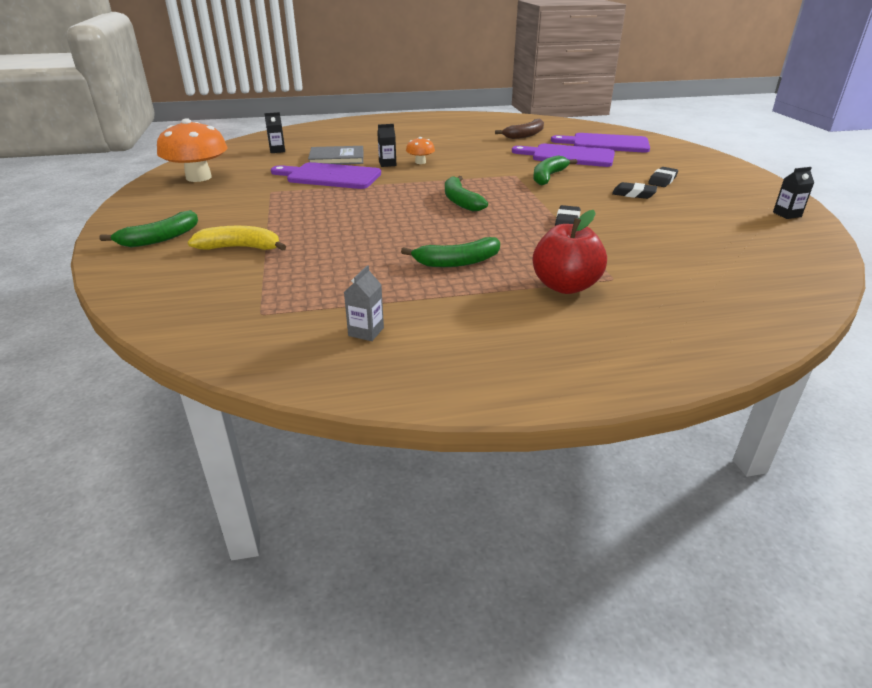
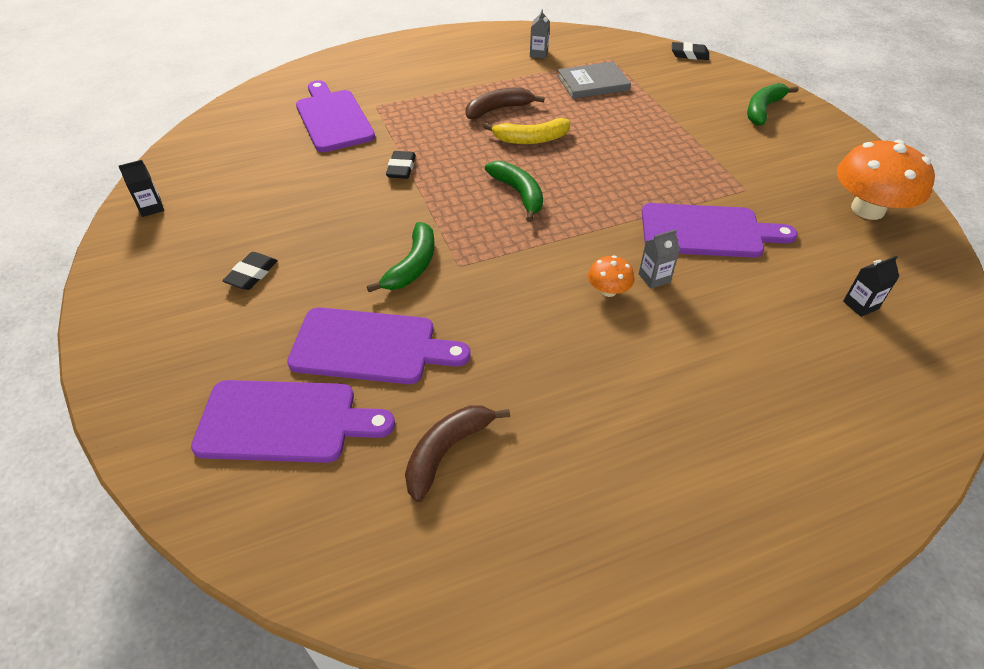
camera: 170 degrees right, 15 degrees up
(240, 248) = (684, 106): yellow banana -> yellow banana (531, 139)
(336, 158) = (743, 288): grey book -> grey book (593, 83)
(387, 164) = (654, 278): black carton -> grey carton
(457, 262) = (498, 109): green banana -> brown banana
(565, 286) = (414, 95): red apple -> none
(633, 194) = (308, 232): black eraser -> black eraser (689, 54)
(661, 268) = (333, 118): none -> purple cutting board

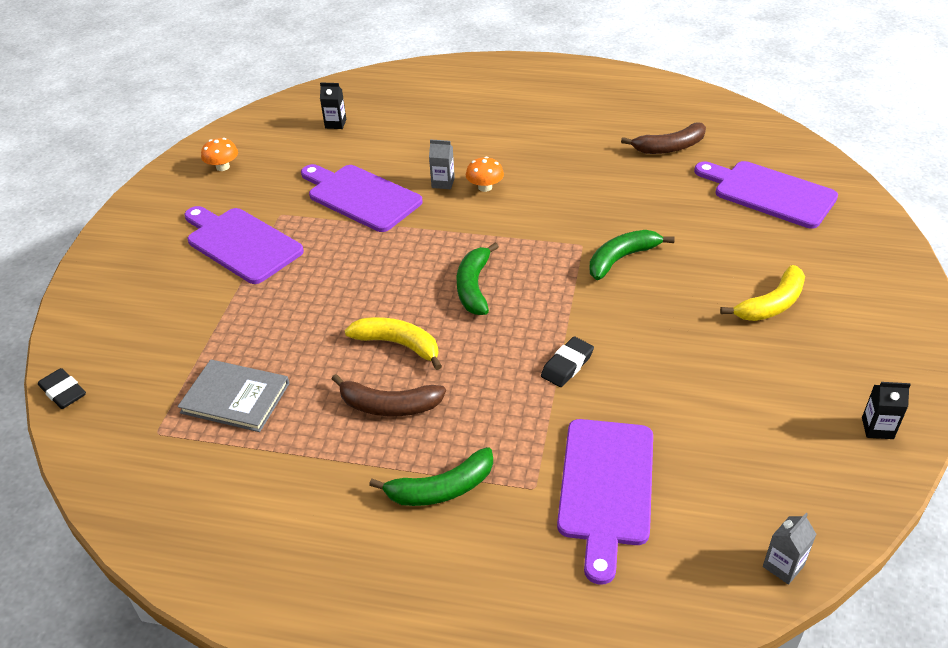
camera: 145 degrees left, 5 degrees down
(252, 274) = (771, 304): black eraser -> yellow banana
(370, 347) = (689, 214): purple cutting board -> purple cutting board (241, 243)
(538, 54) = (230, 492): grey carton -> grey carton (783, 566)
(763, 110) = (132, 279): green banana -> green banana (441, 489)
(867, 209) = (223, 167): orange mushroom -> orange mushroom, size x0.47

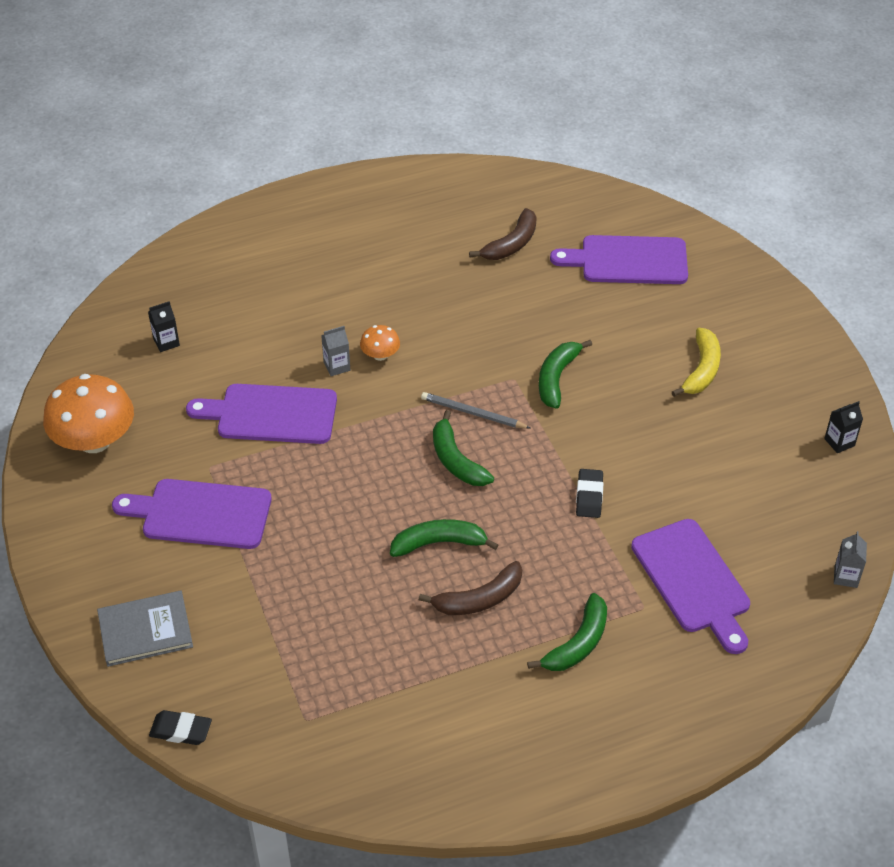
camera: 35 degrees left, 5 degrees up
(223, 167) = (94, 440): orange mushroom -> orange mushroom, size x2.11
(235, 398) = (344, 657): grey book -> grey book (145, 630)
(398, 344) = (439, 543): yellow banana -> green banana
(522, 257) = (473, 413): none -> grey pencil

